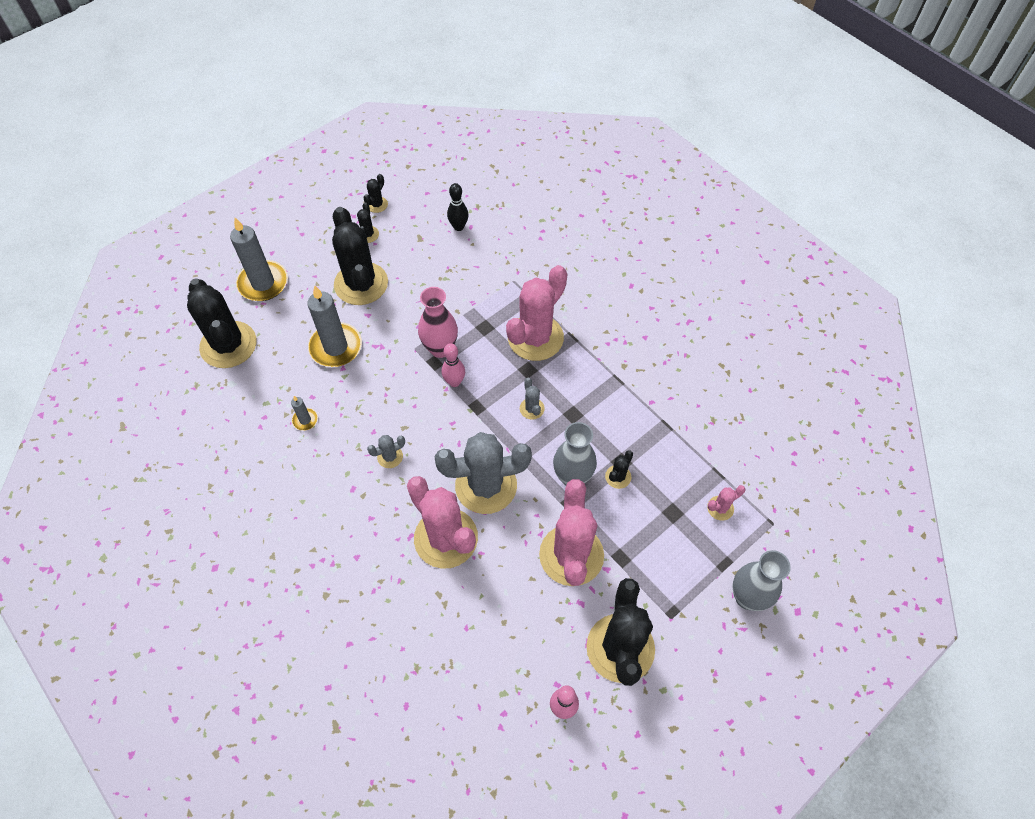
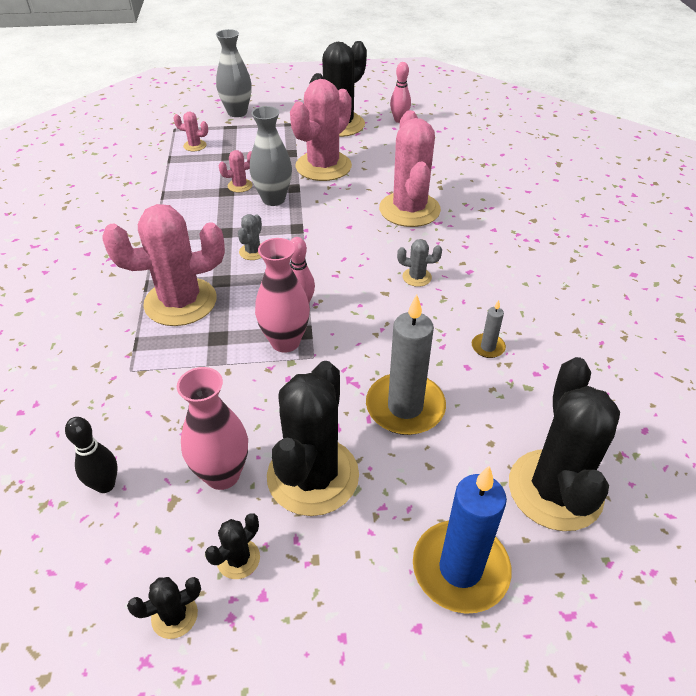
camera: 145 degrees left, 15 degrees down
(263, 283) = (460, 569): grey candle -> blue candle
(407, 260) = (222, 474): none -> pink vase
(486, 486) = (347, 223): grey cactus -> none
(618, 477) = (240, 186): black cactus -> pink cactus

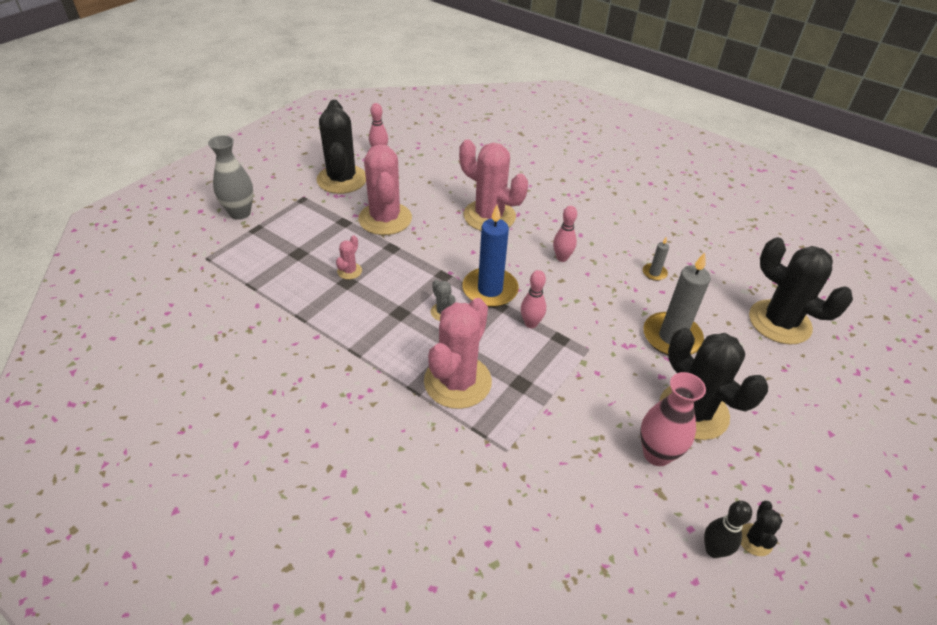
camera: 50 degrees left, 0 degrees up
(105, 485) = (615, 523): black bowling pin -> black bowling pin (713, 550)
(195, 146) = (253, 262): pink cactus -> none
(238, 559) = (732, 484): black cactus -> none
(273, 199) = (392, 265): grey vase -> none
(285, 342) = (561, 353): pink vase -> none
(417, 277) = (562, 258): grey cactus -> pink bowling pin
(460, 569) = (805, 392): blue candle -> blue candle (490, 290)

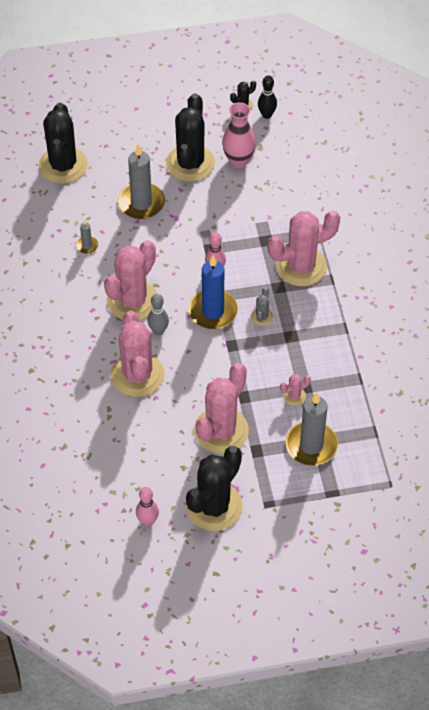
camera: 135 degrees left, 10 degrees up
(240, 213) = (332, 523): grey vase -> none
(301, 247) = (311, 445): none -> grey candle
(513, 250) = (158, 331): none -> grey bowling pin
(562, 258) = (132, 300): pink bowling pin -> pink cactus

